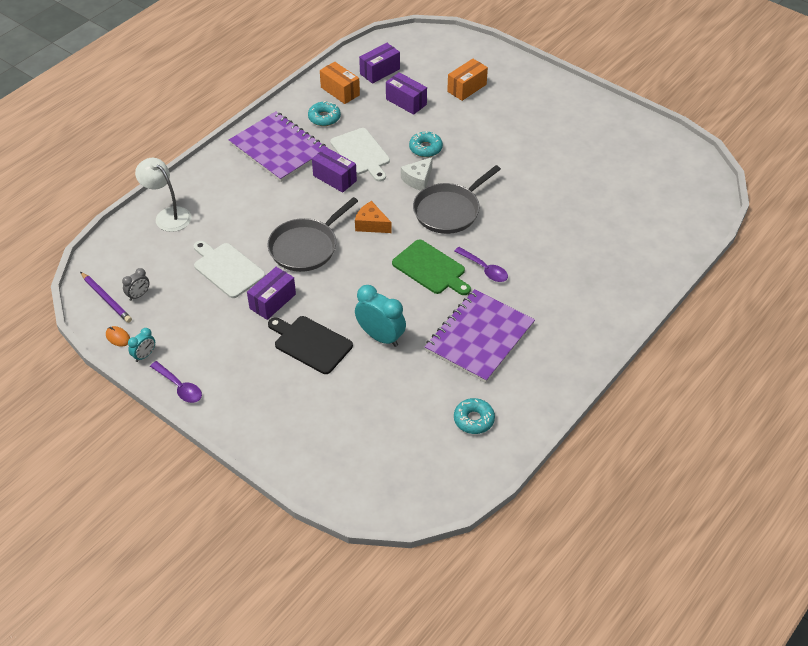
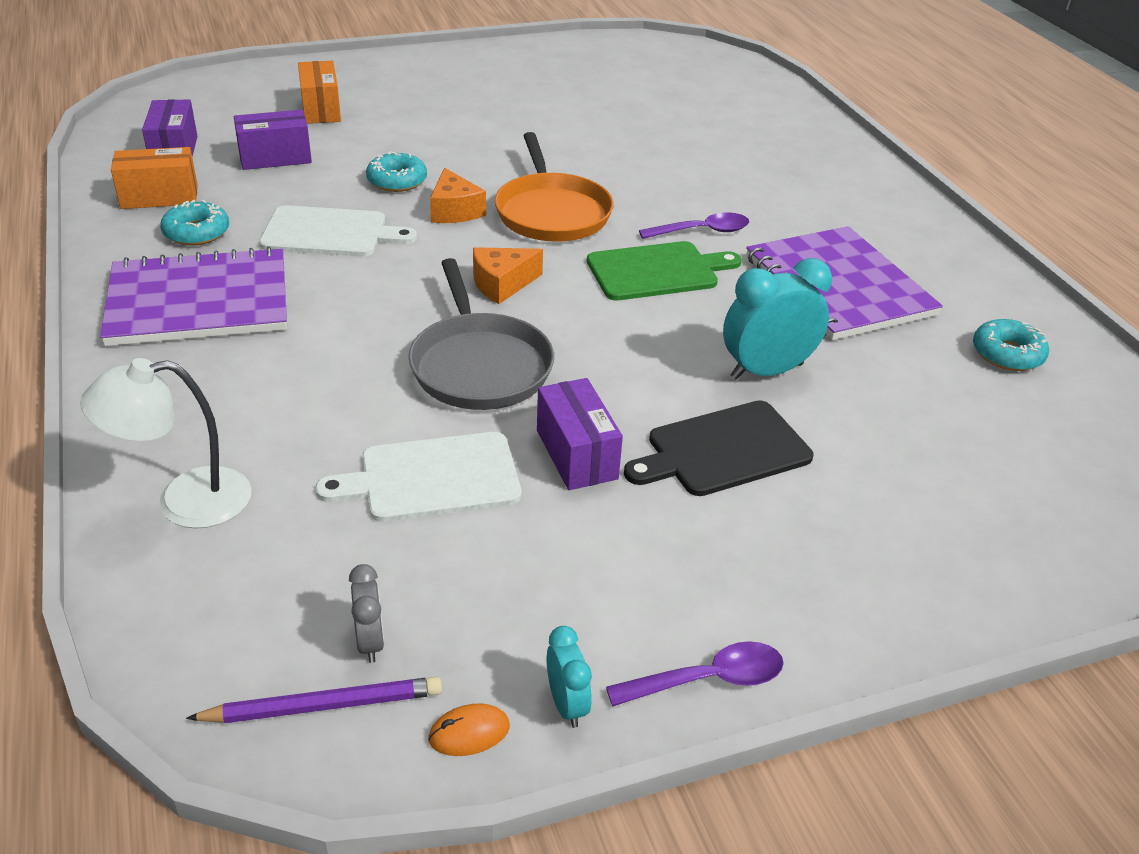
camera: 60 degrees left, 10 degrees down
(334, 178) = (352, 276): purple box -> none
(418, 179) = (454, 211): white cheese -> orange cheese
(449, 211) = (552, 212): grey pan -> orange pan

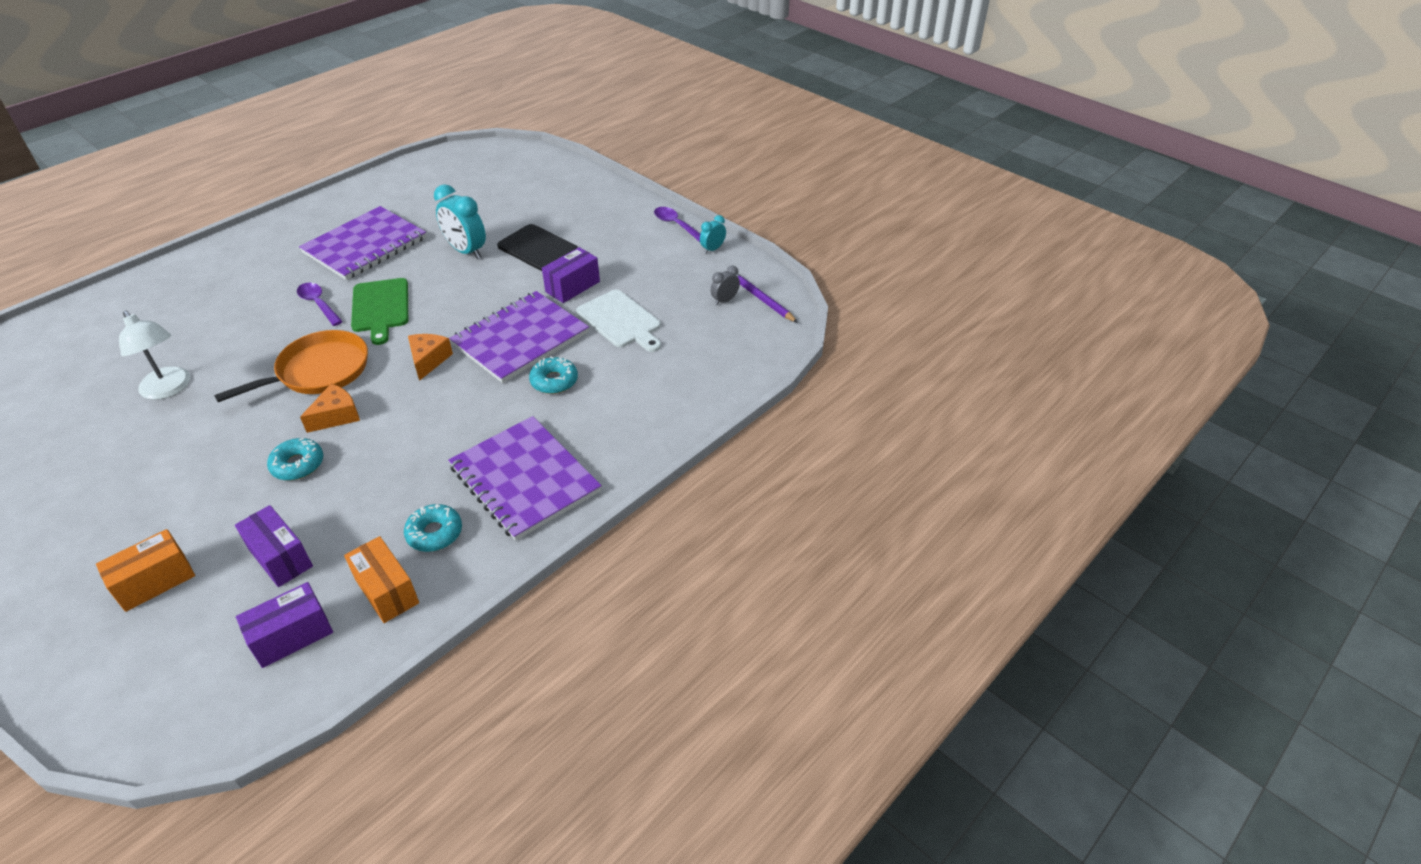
camera: 115 degrees left, 5 degrees up
(184, 501) = (695, 387): white lamp -> white lamp (169, 389)
(330, 233) = (400, 462): white cutting board -> none
(469, 732) = (742, 265): orange mouse -> none
(479, 366) = (520, 339): grey pan -> purple notebook
(502, 284) = (428, 360): orange cheese -> orange cheese turned 120 degrees counterclockwise
(657, 271) = (380, 308): green cutting board -> green cutting board turned 150 degrees counterclockwise
(1007, 354) = (408, 191): turquoise donut -> turquoise donut (554, 381)

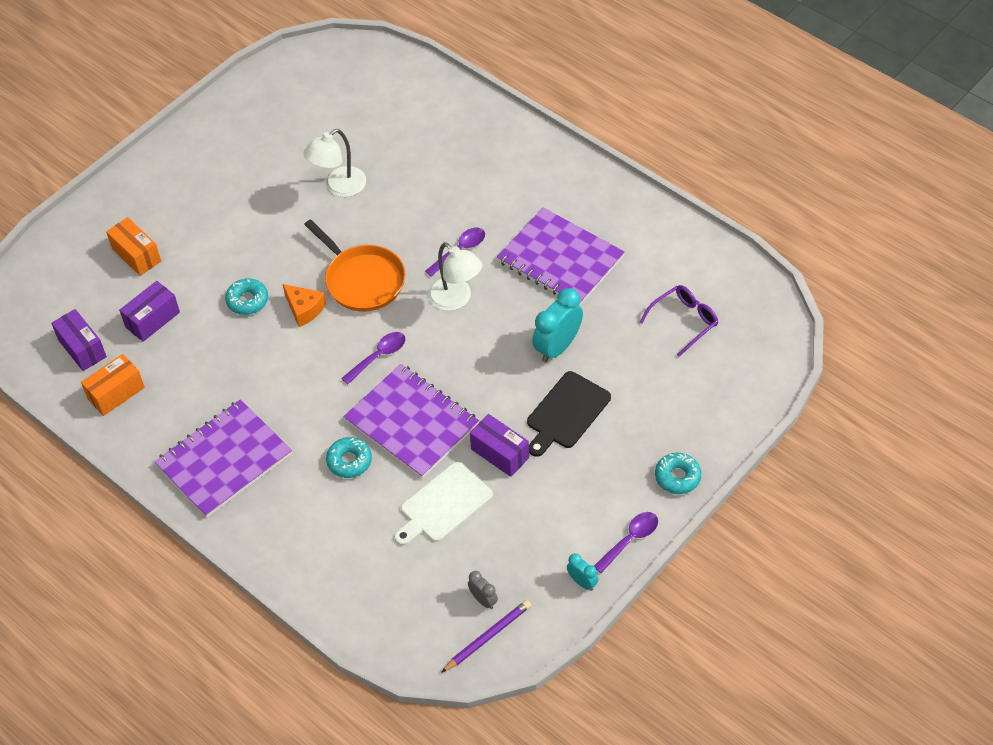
camera: 90 degrees right, 10 degrees up
(380, 308) = (456, 300): green cutting board -> white lamp
(428, 360) = (378, 356): orange cheese -> purple spoon
(434, 533) = (169, 410): turquoise donut -> turquoise donut (677, 477)
(468, 188) = (684, 321): none -> purple glasses

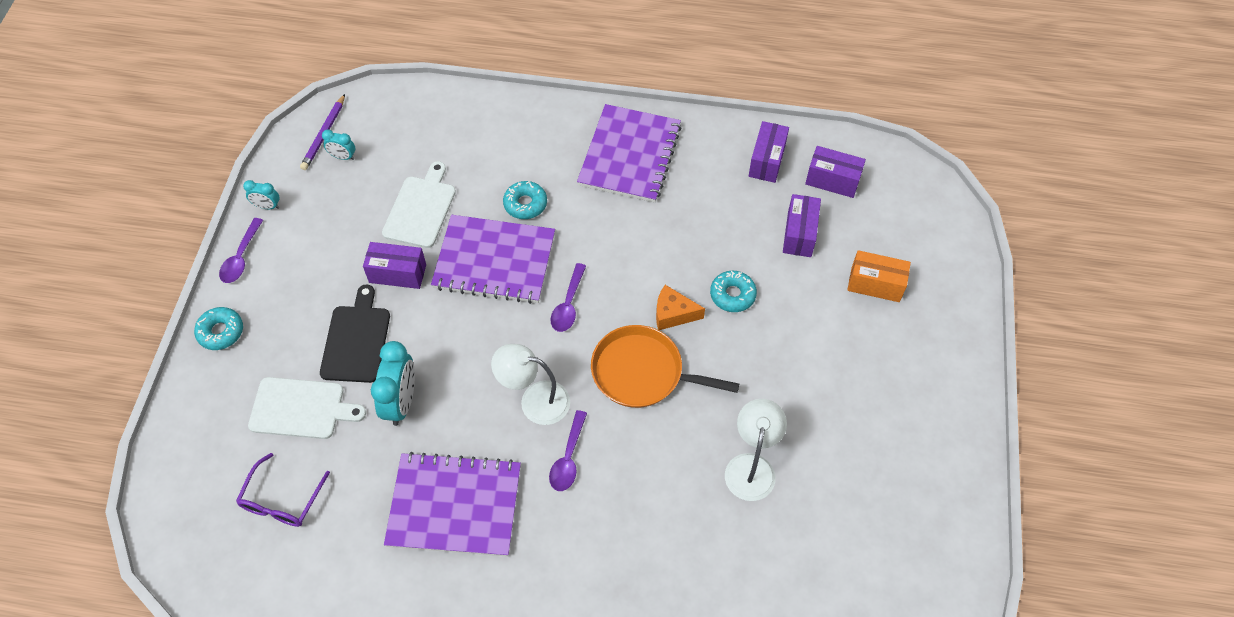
camera: 145 degrees right, 5 degrees up
(116, 393) = (767, 161): orange box -> purple box
(483, 600) = (343, 157): grey clock -> turquoise clock
(638, 380) = (301, 409): none -> white cutting board

